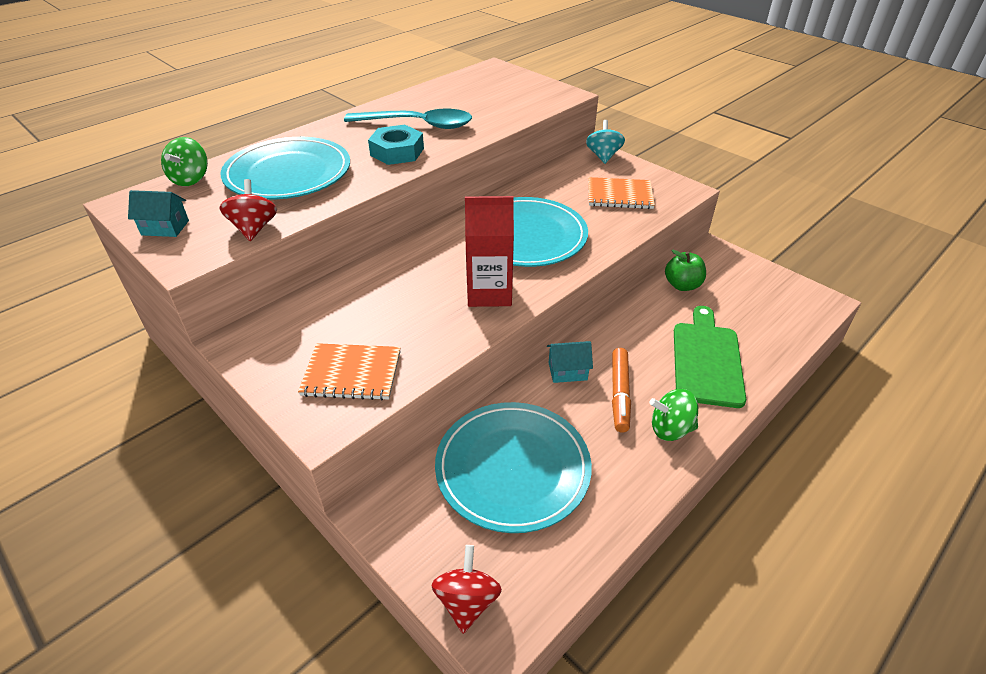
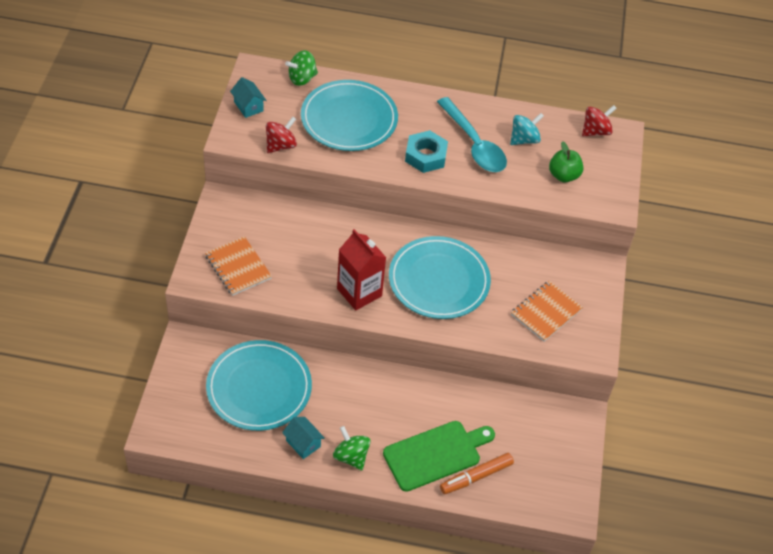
camera: 50 degrees right, 10 degrees up
(467, 601) = (164, 410): red spinning top -> red spinning top (595, 131)
(567, 371) = (360, 378): turquoise house -> turquoise house (303, 443)
(603, 156) = (599, 275): turquoise spinning top -> turquoise spinning top (524, 139)
(619, 195) = (546, 312): orange notebook -> orange notebook turned 75 degrees clockwise
(619, 394) = (361, 416): orange marker -> orange marker (476, 477)
(682, 285) = (513, 409): green apple -> green apple (563, 175)

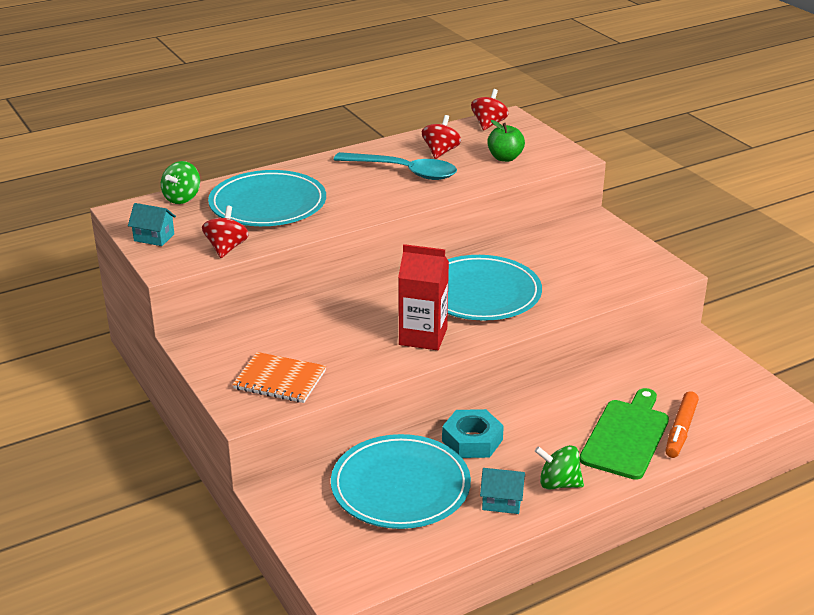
camera: 35 degrees left, 20 degrees down
(425, 156) = (373, 196): turquoise nut -> turquoise nut (472, 440)
(524, 139) = (440, 152): turquoise spinning top -> red spinning top
(546, 312) = (596, 268): orange notebook -> none

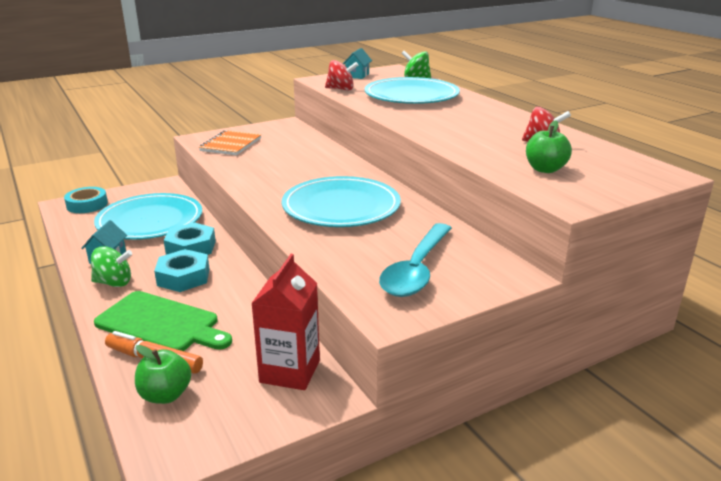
camera: 90 degrees right, 5 degrees down
(344, 561) = (87, 205): none -> turquoise tape
(404, 172) = (488, 131): turquoise spoon -> turquoise spoon (416, 270)
(423, 336) = (272, 184): red carton -> red carton (290, 371)
(488, 124) = (635, 164): red spinning top -> none
(539, 436) = (183, 277): none -> turquoise nut
(558, 484) = (114, 283): green spinning top -> green spinning top turned 75 degrees clockwise
(722, 417) = (165, 395): none -> green apple

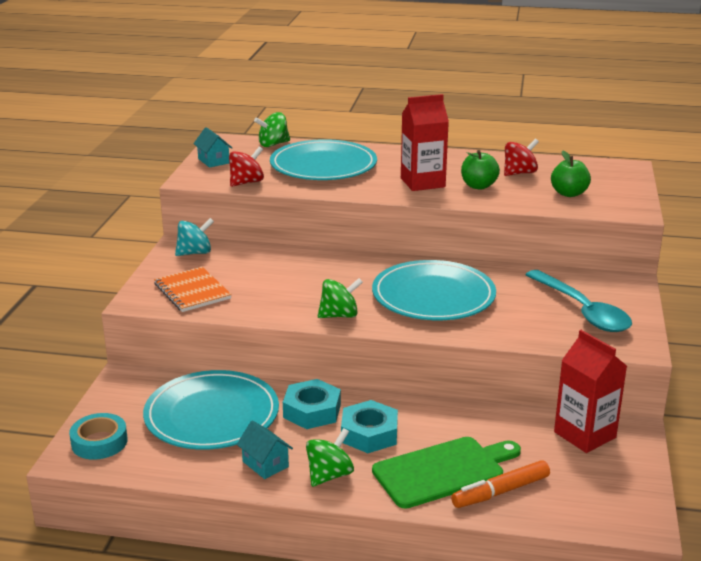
camera: 50 degrees left, 0 degrees up
(165, 395) = (559, 501): green apple -> green apple (478, 186)
(261, 189) = (339, 315): none -> green spinning top
(283, 129) = (195, 253): none -> turquoise spinning top
(447, 124) = (422, 182): none -> red carton

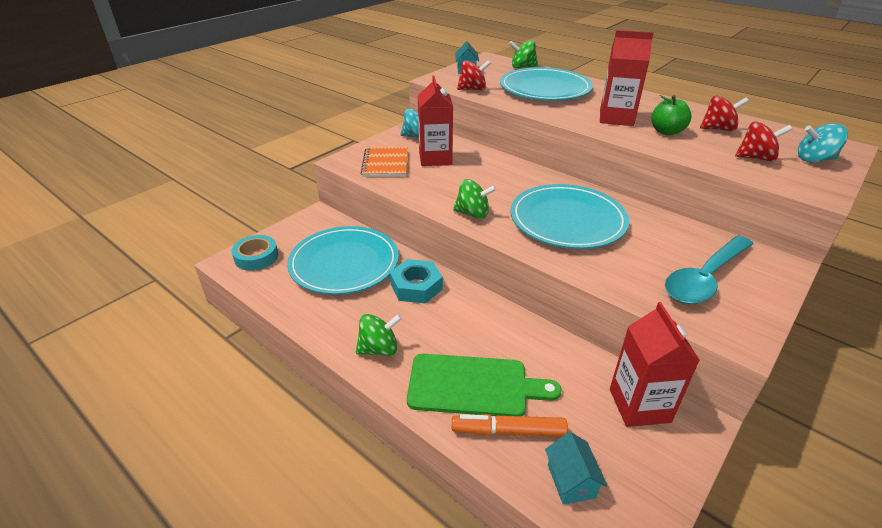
camera: 30 degrees right, 10 degrees up
(243, 271) = (435, 158): none -> red carton
(265, 464) = (342, 319): turquoise house -> turquoise house (571, 481)
(369, 434) = (442, 324): turquoise nut -> none
(569, 193) = (756, 158): green apple -> red spinning top
(582, 311) = (705, 278): turquoise spoon -> turquoise spoon turned 45 degrees clockwise
(613, 184) = (814, 159): none -> turquoise spinning top

